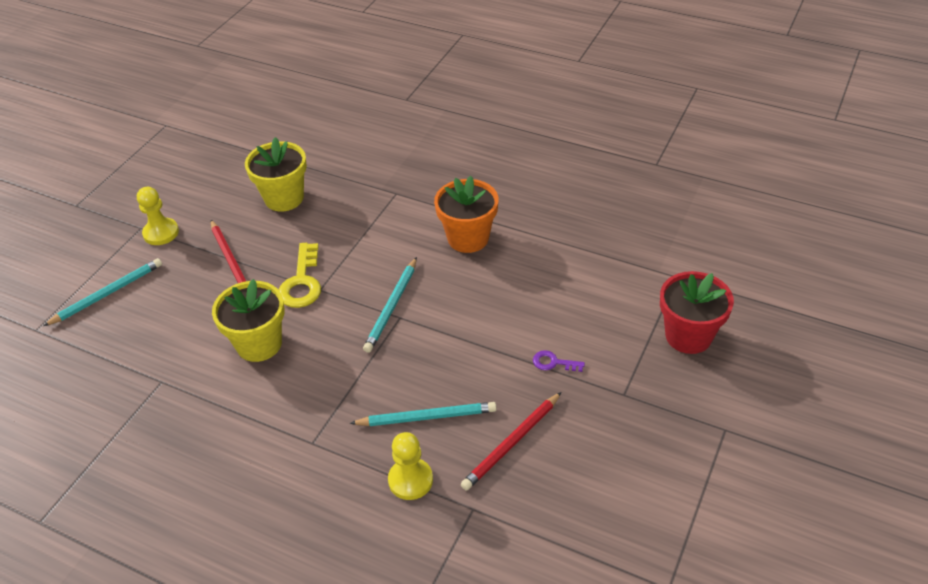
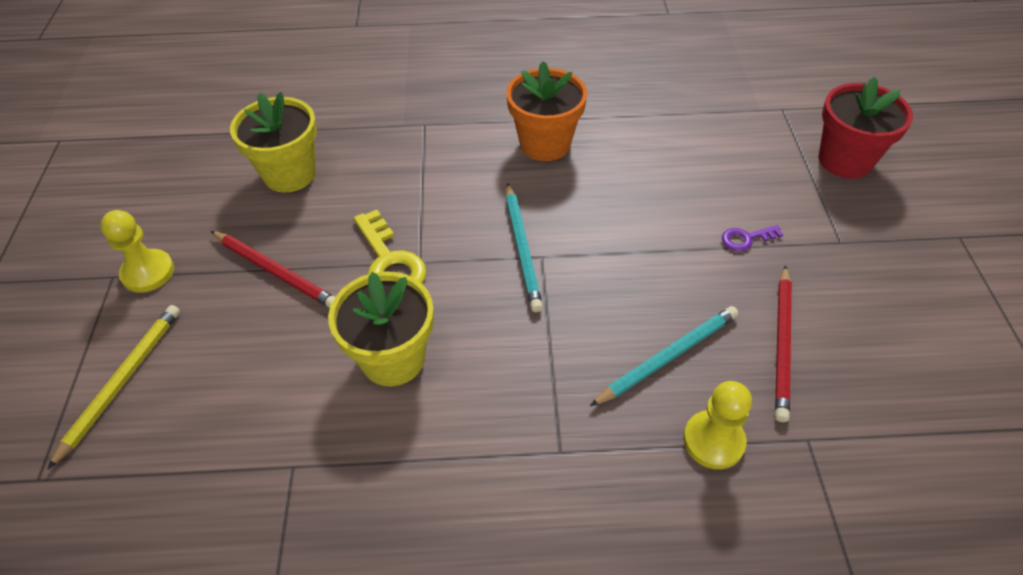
camera: 30 degrees left, 5 degrees up
(107, 294) = (122, 381): turquoise pencil -> yellow pencil

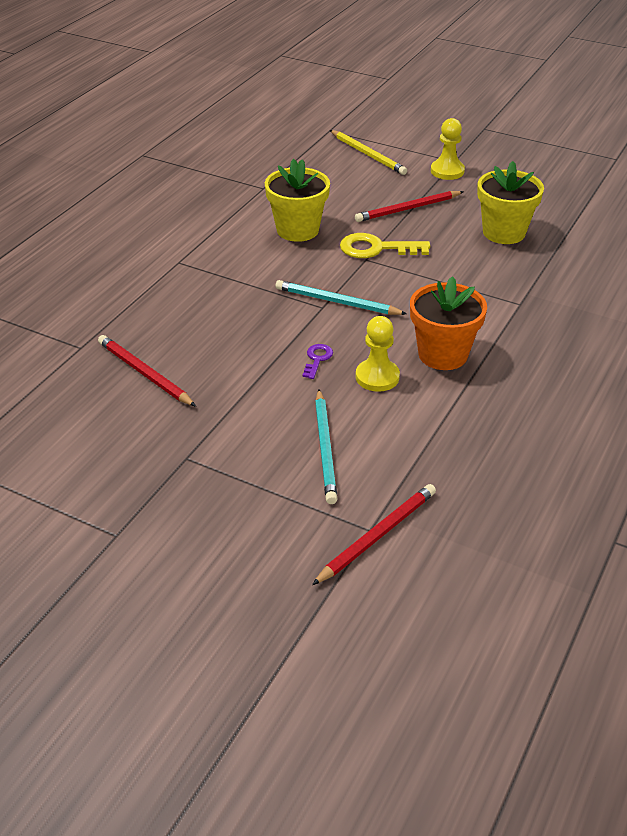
camera: 120 degrees right, 10 degrees down
(667, 357) = (190, 323): turquoise pencil -> turquoise pencil (325, 448)
(713, 441) = (122, 313): yellow pawn -> yellow pawn (377, 377)
(746, 239) = (241, 408): purple key -> purple key (317, 359)
(783, 103) = (377, 535): none -> red pencil
(845, 160) = (263, 525): red flower pot -> none

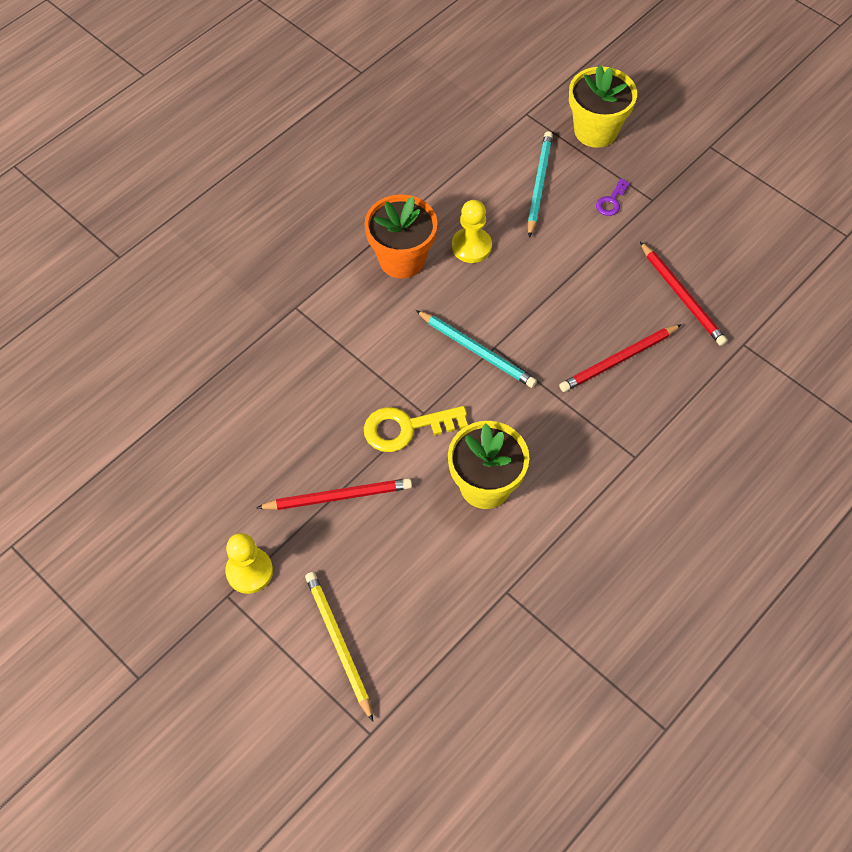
camera: 165 degrees left, 20 degrees up
(317, 359) = (519, 279): purple key -> purple key (611, 201)
(376, 248) = (405, 428): yellow key -> yellow key turned 150 degrees clockwise
(377, 535) = (522, 108): red pencil -> red pencil (618, 360)
(504, 232) = (248, 423): yellow flower pot -> yellow flower pot (595, 131)

